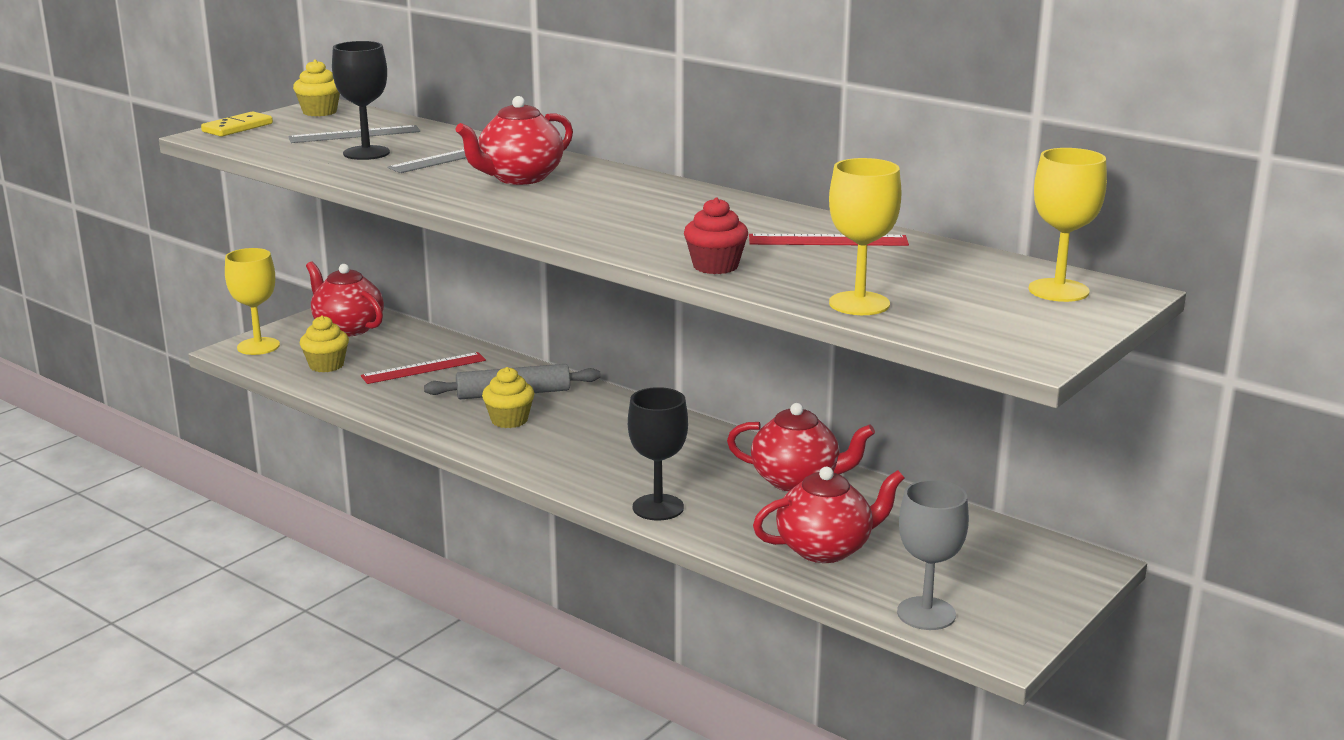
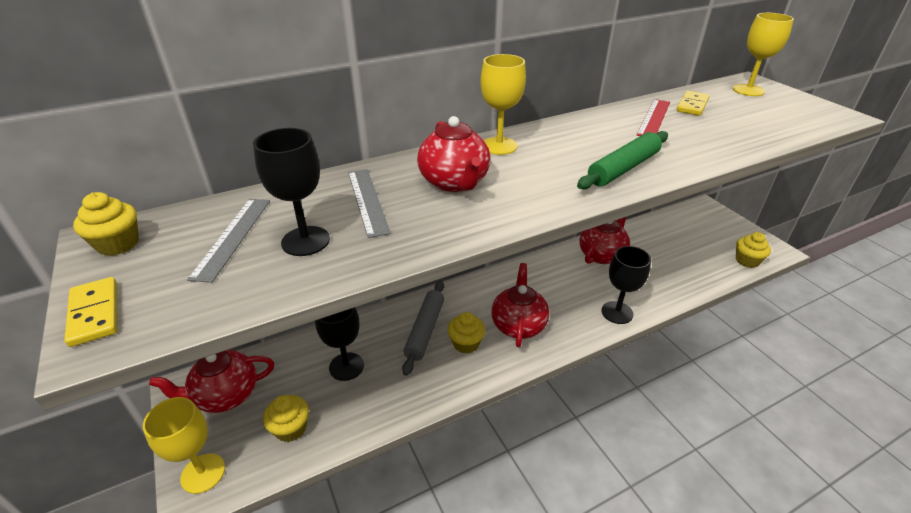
camera: 65 degrees left, 15 degrees up
(423, 368) = (346, 366): red ruler -> black goblet
(635, 236) = (623, 168): none -> green rolling pin
(715, 266) = (695, 157): red cupcake -> none
(826, 549) = (679, 269): red teapot -> red teapot (518, 325)
(859, 304) = (768, 134): yellow goblet -> yellow goblet (499, 146)
(917, 258) = (692, 105): none -> yellow domino
(926, 613) = (747, 261): grey goblet -> yellow cupcake

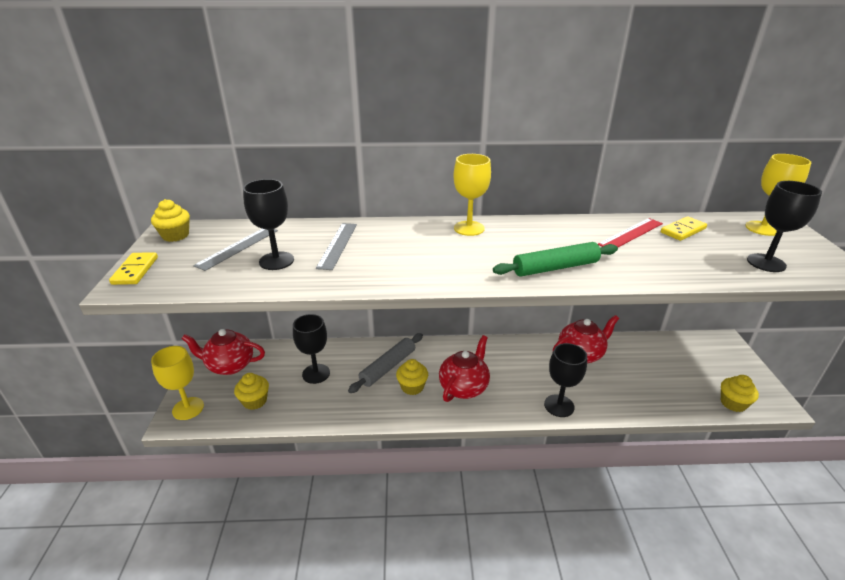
camera: 25 degrees right, 5 degrees down
(454, 183) = (408, 247): red teapot -> none
(782, 121) = (766, 263): none -> black goblet

